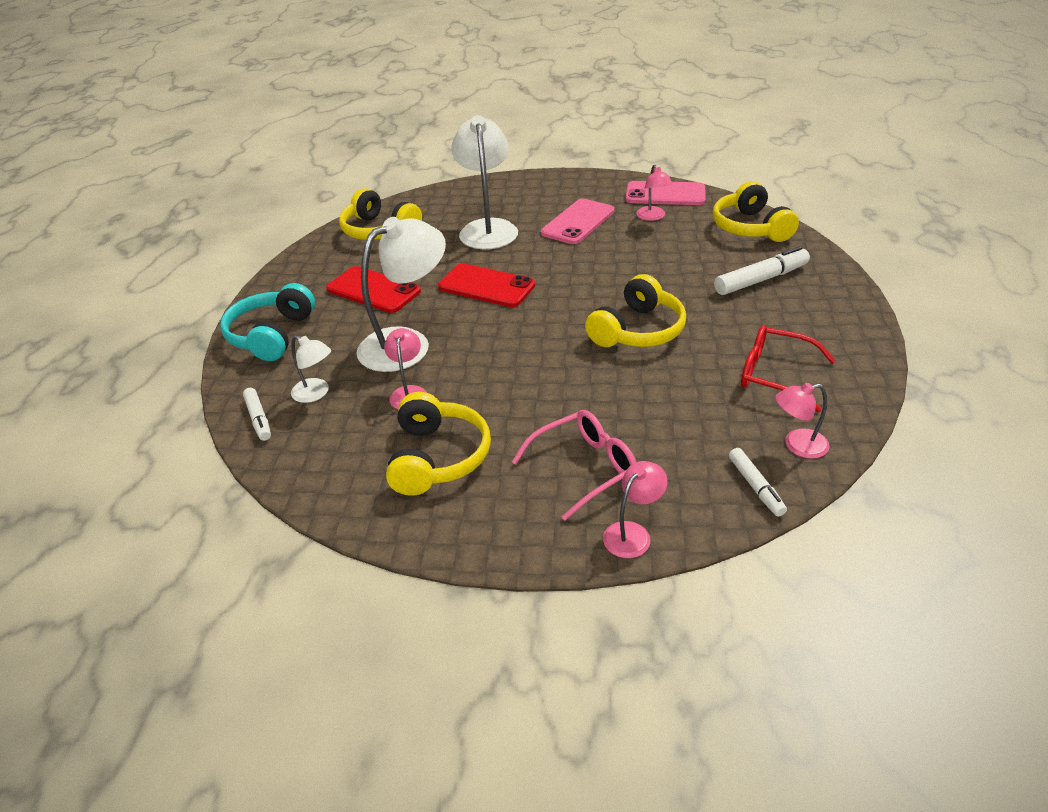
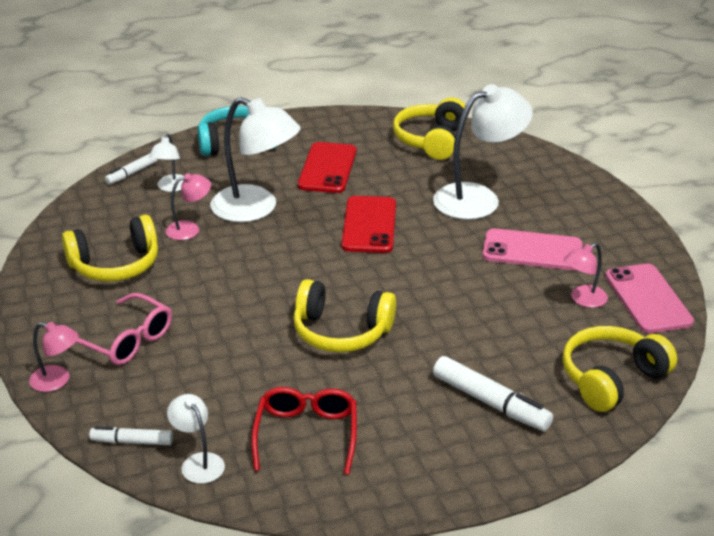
camera: 65 degrees right, 5 degrees down
(755, 487) = (132, 442): white marker -> white marker turned 45 degrees clockwise
(797, 445) = (198, 462): pink lamp -> white lamp

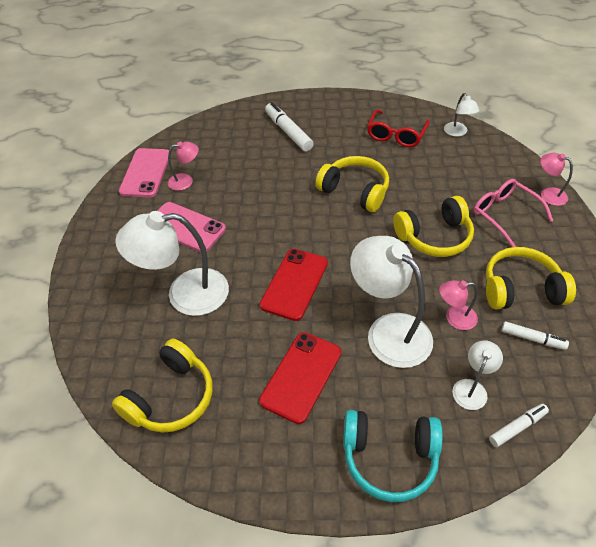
camera: 160 degrees left, 15 degrees up
(132, 442) = (495, 149): white marker -> white marker (532, 339)
(611, 379) = (214, 131): yellow headphones -> yellow headphones (434, 237)

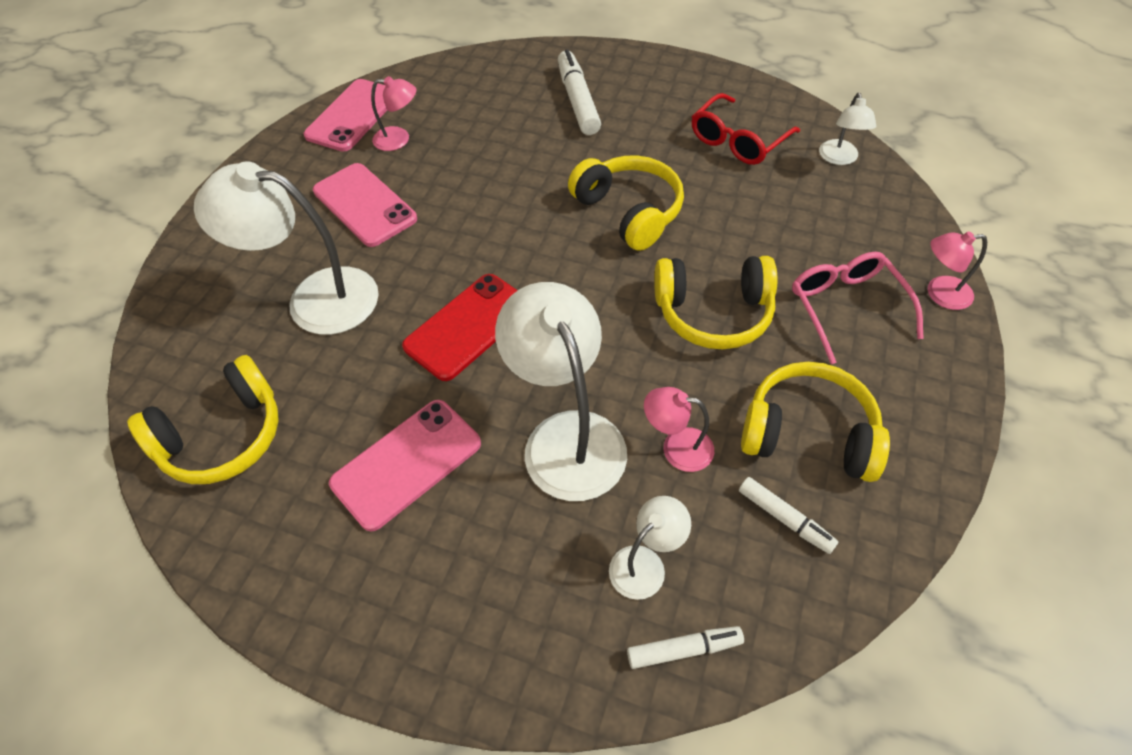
camera: 20 degrees right, 5 degrees up
(301, 376) = (407, 463): red phone -> pink phone
(389, 458) = (466, 625): turquoise headphones -> none
(548, 194) = (939, 293): pink lamp -> pink lamp turned 60 degrees counterclockwise

